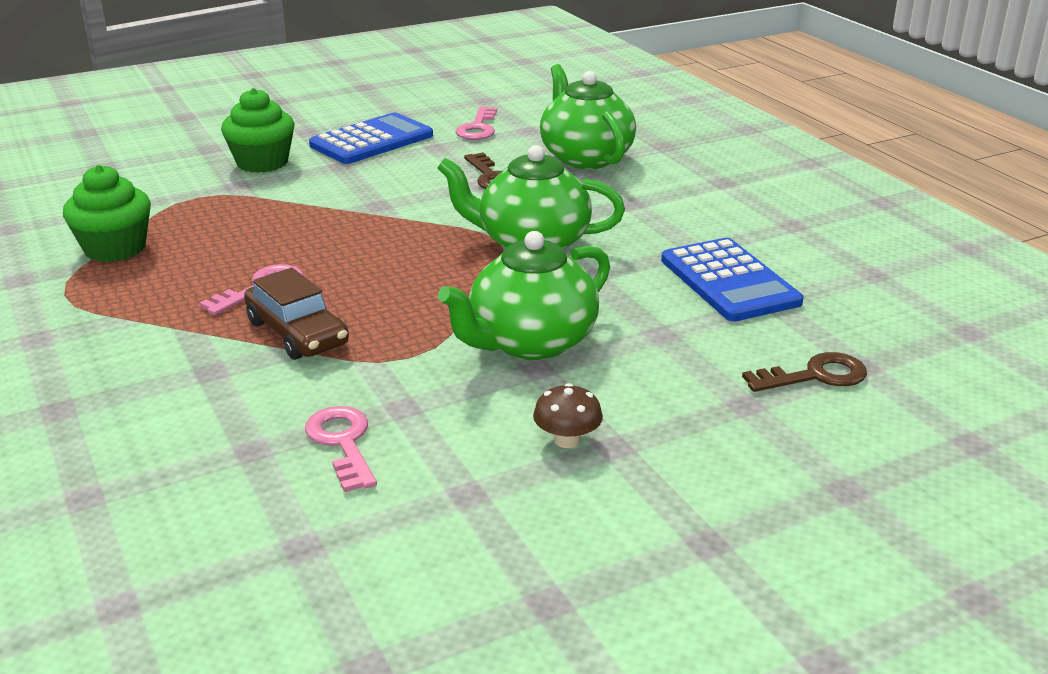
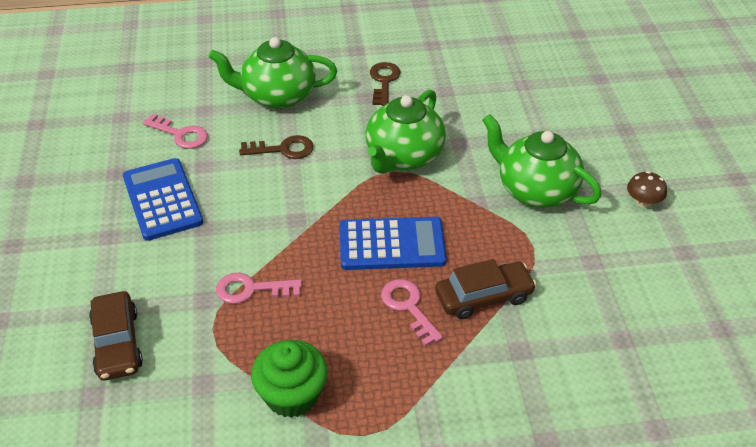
camera: 70 degrees left, 15 degrees up
(168, 162) = (117, 343): none -> brown car
(262, 162) = (163, 276): green cupcake -> none
(342, 443) = (624, 295): pink key -> pink key (251, 289)
(530, 343) = (535, 190): green teapot -> green teapot turned 150 degrees clockwise
(729, 281) = (492, 91): blue calculator -> blue calculator (392, 244)
(815, 376) = (605, 96): brown key -> brown key (384, 81)

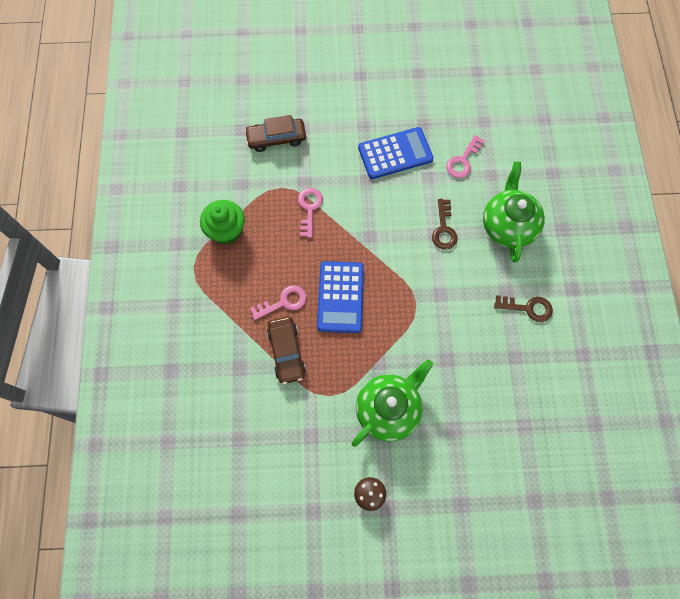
camera: 95 degrees right, 25 degrees up
(403, 157) = (431, 314): green teapot -> none

